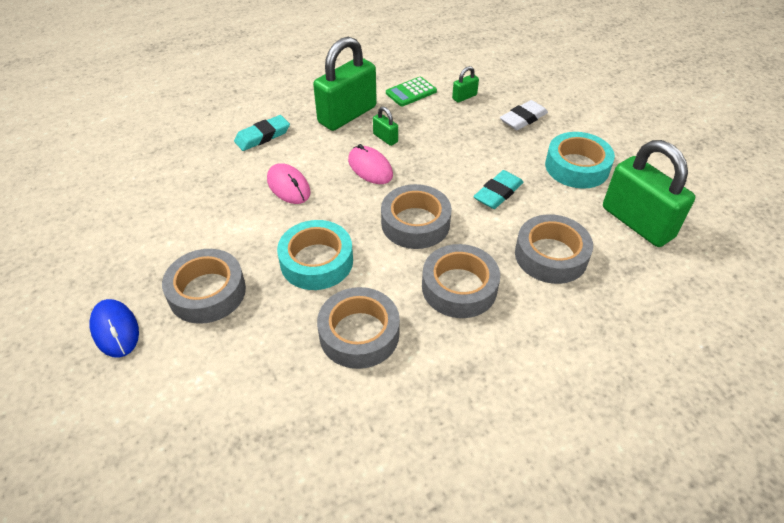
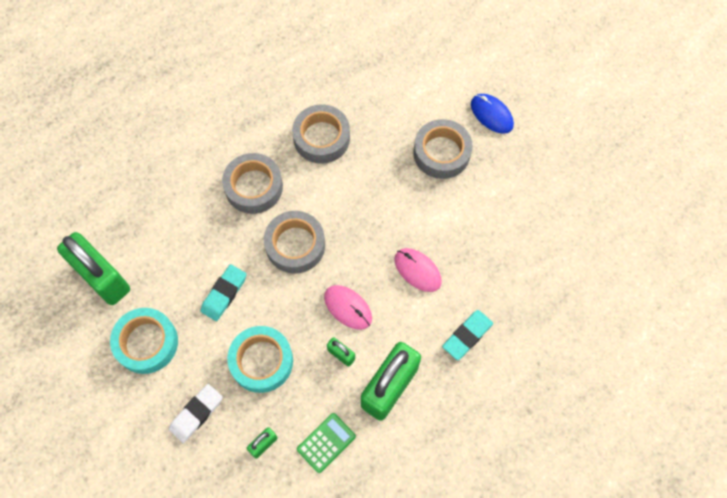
camera: 170 degrees right, 20 degrees up
(316, 261) = (368, 193): turquoise tape -> turquoise tape (261, 361)
(551, 255) = (181, 229): grey tape -> none

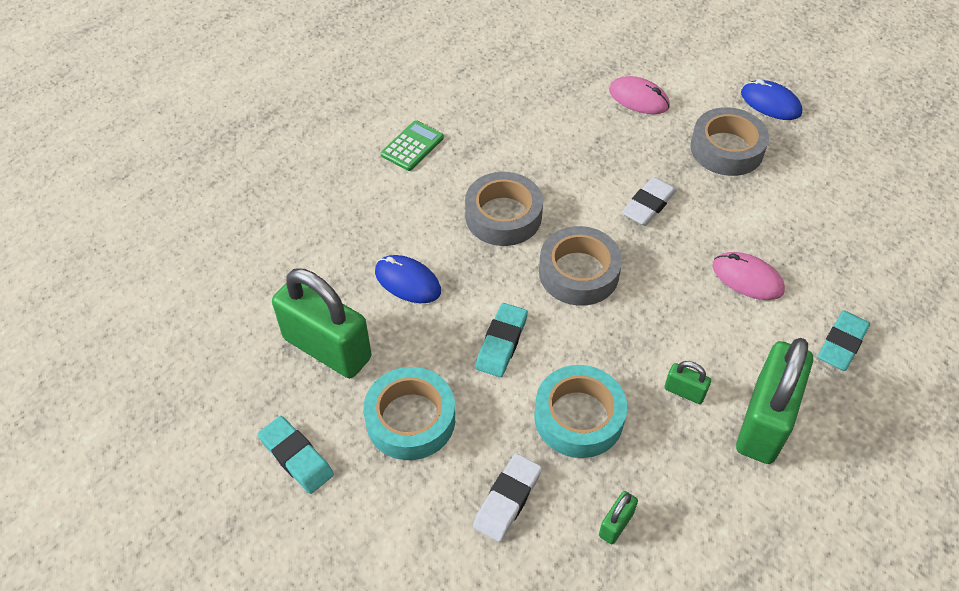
camera: 10 degrees left, 15 degrees down
(64, 358) = (296, 457): none -> turquoise eraser
(170, 232) = (407, 281): none -> blue mouse
(321, 138) = (572, 153): grey tape -> none
(326, 443) = (704, 507): green calculator -> green calculator (412, 146)
(348, 307) = (673, 334): pink mouse -> pink mouse (638, 98)
(365, 194) = (648, 205): none -> white eraser

